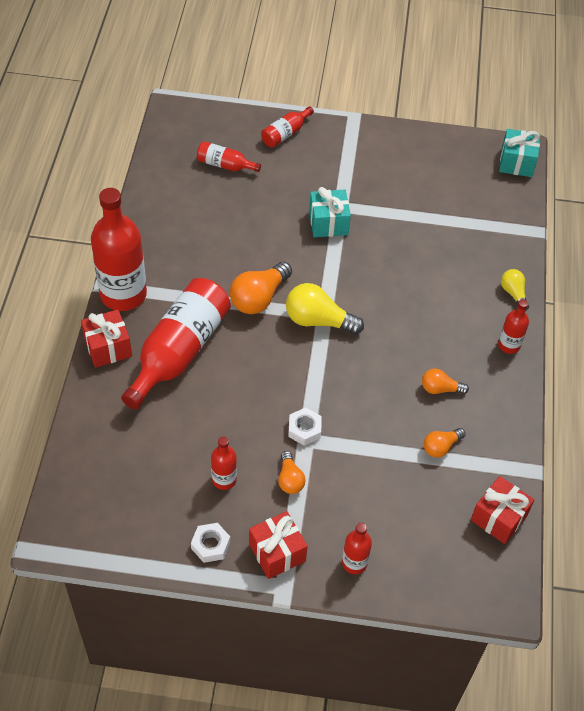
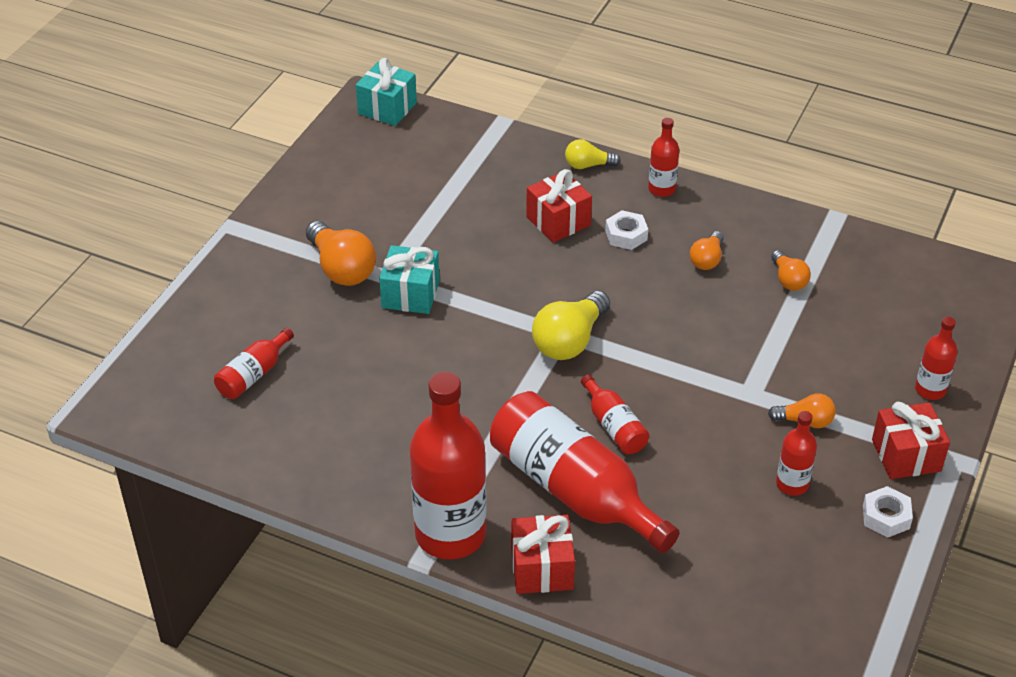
camera: 70 degrees left, 10 degrees down
(259, 298) = (511, 389): orange light bulb -> orange light bulb (341, 268)
(285, 133) = (226, 299): red bottle -> red bottle (614, 426)
(304, 429) = (734, 391): white nut -> white nut (626, 235)
(498, 518) = (891, 259): red gift -> red gift (558, 221)

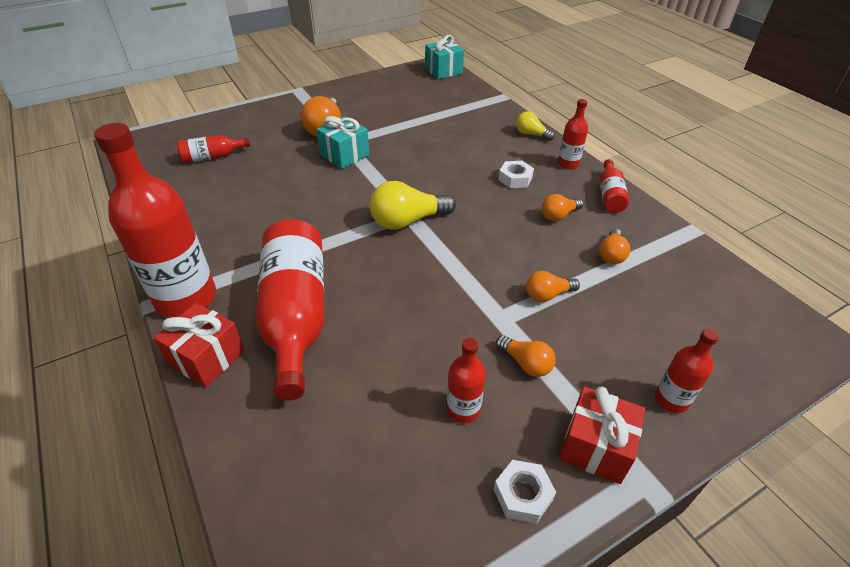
camera: 35 degrees right, 0 degrees up
(558, 221) = (478, 154): red gift -> none
(614, 426) = (374, 287): red bottle -> red bottle (610, 195)
(769, 350) = (547, 295): none -> orange light bulb

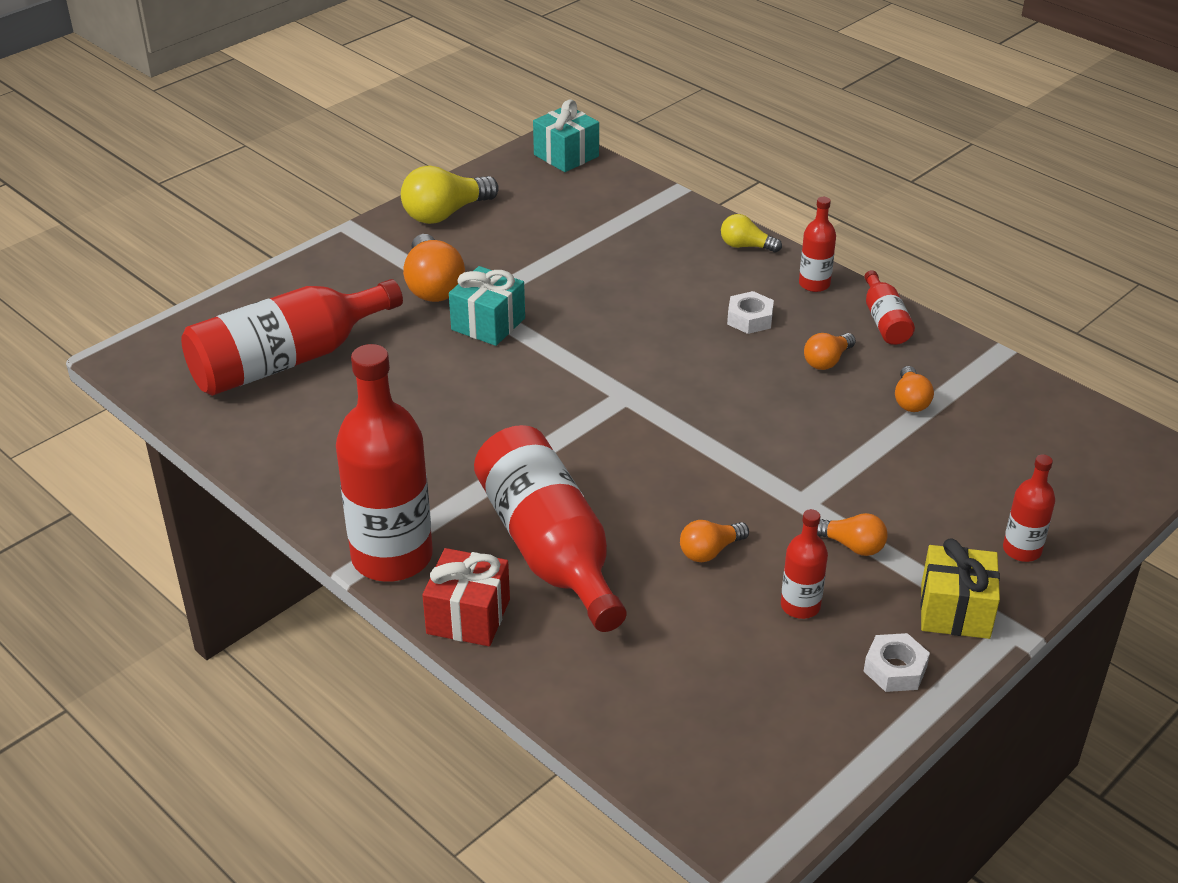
camera: 15 degrees left, 5 degrees down
(212, 157) = (287, 360): red bottle -> red bottle, size x2.10
(407, 221) = (630, 404): yellow light bulb -> yellow light bulb (445, 213)
(547, 295) = (849, 464): orange light bulb -> orange light bulb (710, 551)
(595, 446) = (955, 611): red gift -> yellow gift

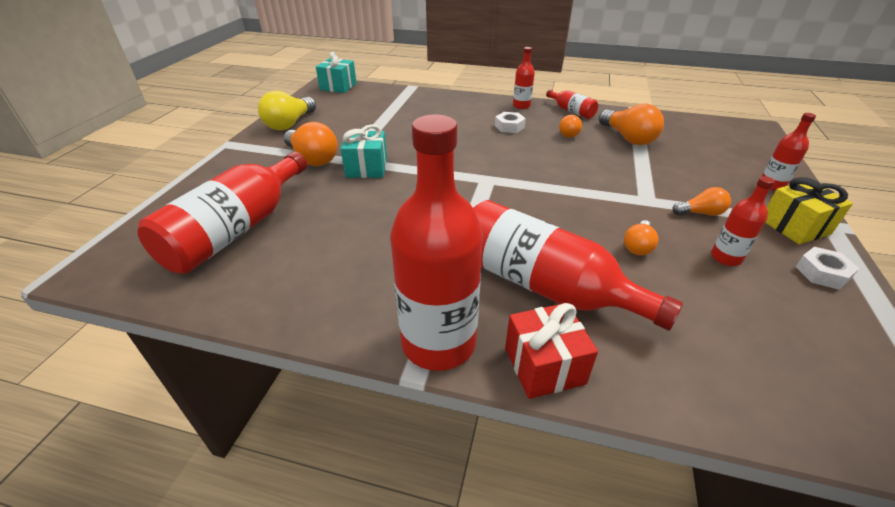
camera: 30 degrees left, 0 degrees up
(746, 246) = (471, 100): yellow light bulb -> none
(910, 400) = (628, 138): orange light bulb -> orange light bulb, size x1.75

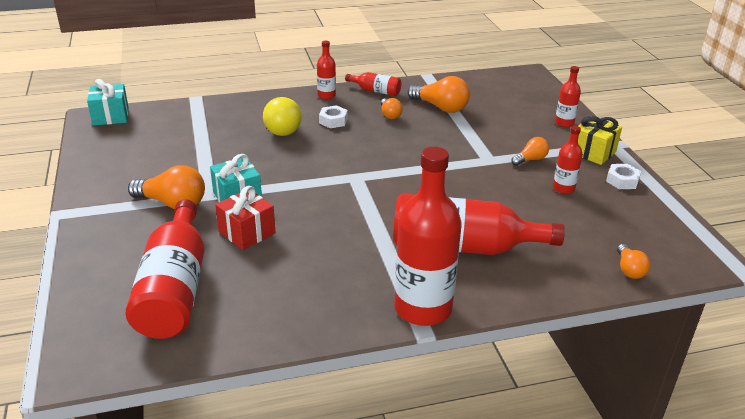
camera: 30 degrees left, 5 degrees down
(290, 124) = (104, 174): yellow light bulb -> yellow light bulb (283, 127)
(544, 365) = (499, 296): red gift -> red gift (247, 232)
(638, 246) = (505, 198): orange light bulb -> orange light bulb (629, 269)

